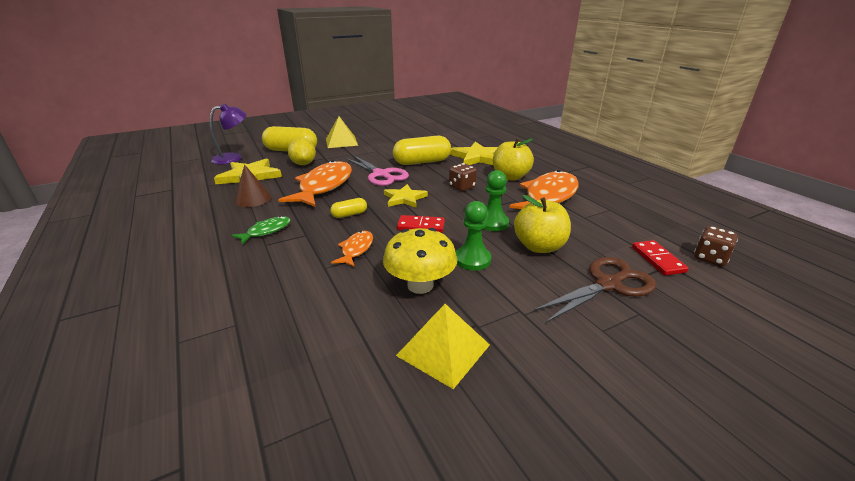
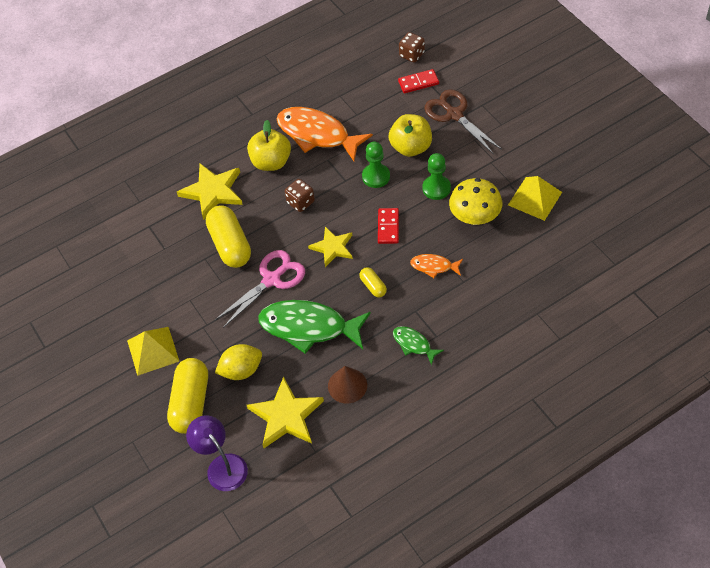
camera: 90 degrees left, 25 degrees up
(324, 186) = (309, 327): orange fish -> green fish

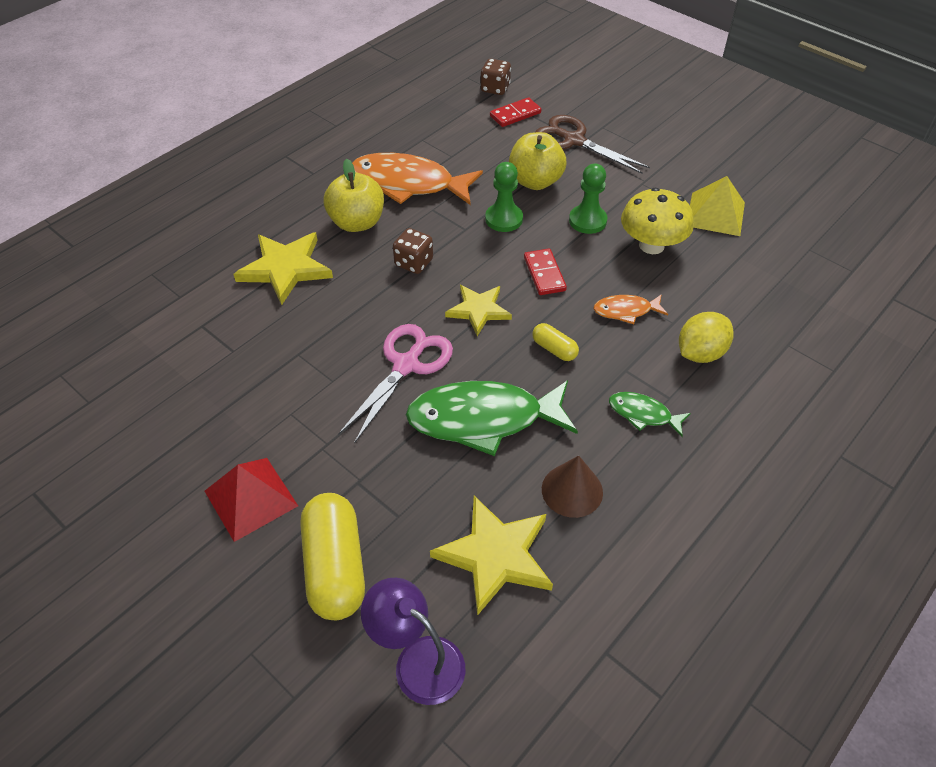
camera: 20 degrees left, 5 degrees down
(153, 350) = (250, 498): yellow pyramid -> red pyramid
(230, 245) = (330, 330): yellow capsule -> none
(241, 370) = (402, 500): yellow lemon -> yellow lemon (700, 353)

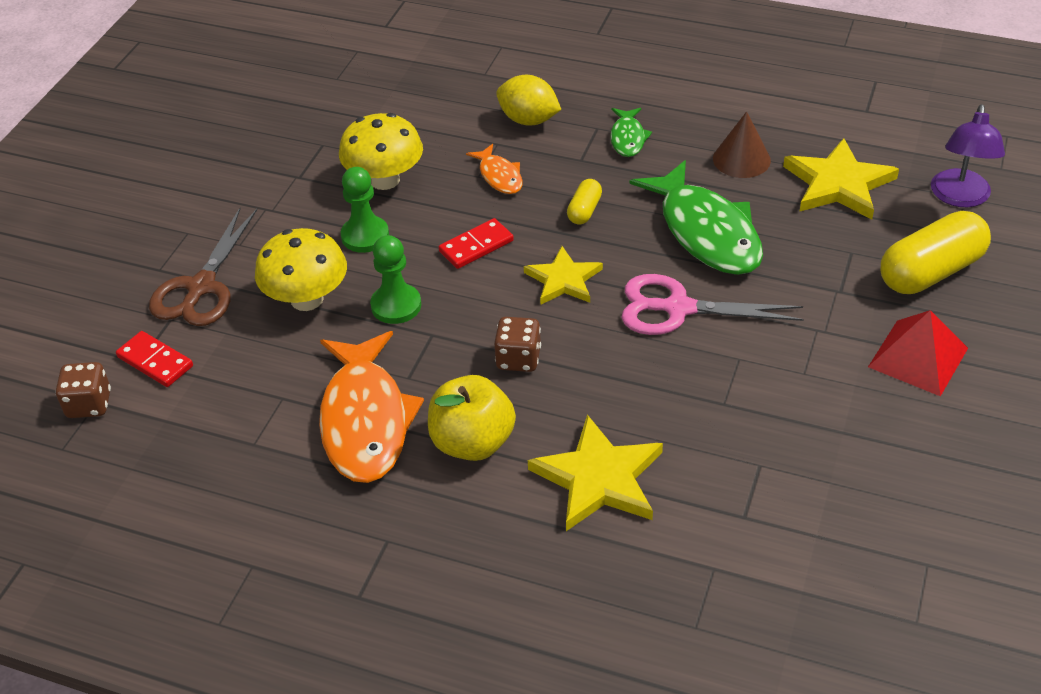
camera: 110 degrees left, 5 degrees down
(535, 181) = (307, 299): yellow apple -> yellow mushroom
(715, 214) = (306, 146): yellow pyramid -> none

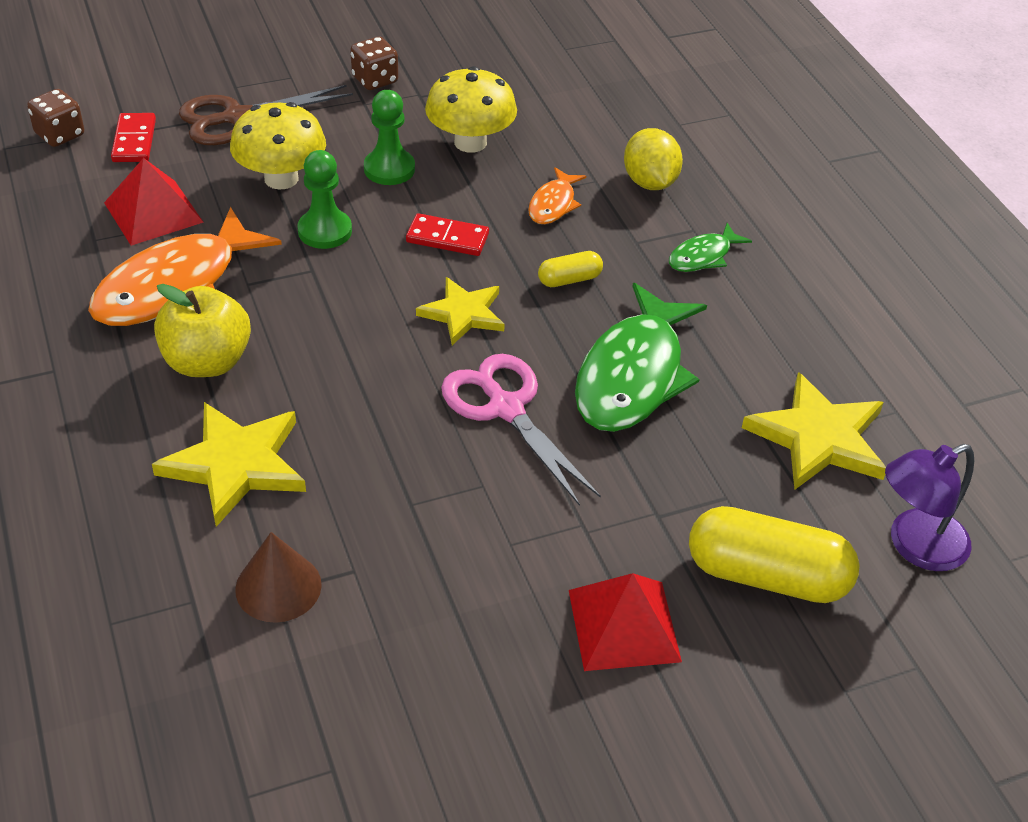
camera: 45 degrees right, 0 degrees up
(261, 392) = (153, 212): none -> red pyramid
(518, 359) = (334, 337): brown dice -> brown dice (375, 80)
(741, 159) = (768, 348): brown cone -> brown cone (278, 587)

